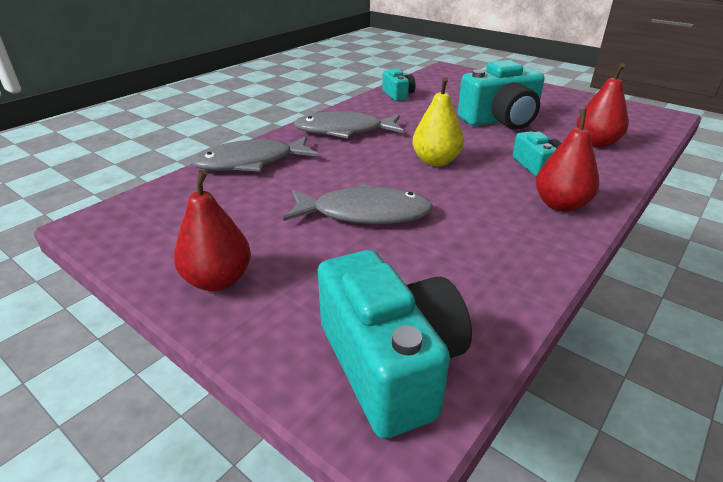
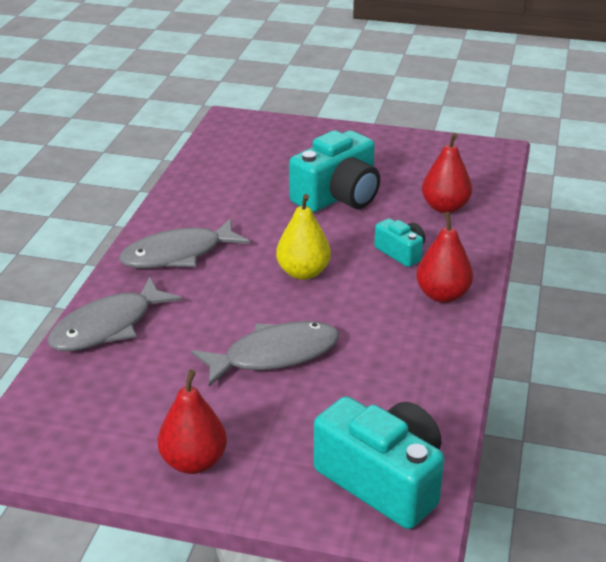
camera: 25 degrees left, 0 degrees up
(398, 95) = (201, 181): turquoise camera -> none

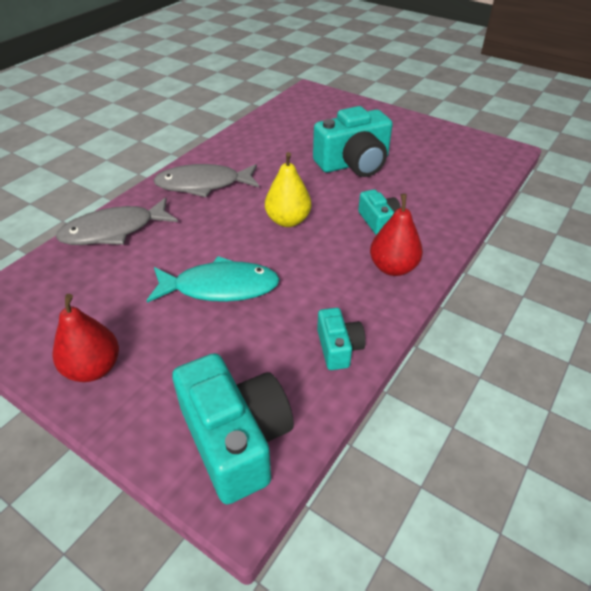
camera: 20 degrees right, 10 degrees up
(274, 355) = (220, 287): grey fish -> turquoise fish
(432, 380) = (338, 348): none -> turquoise camera
(445, 207) = (437, 190): red pear -> none

